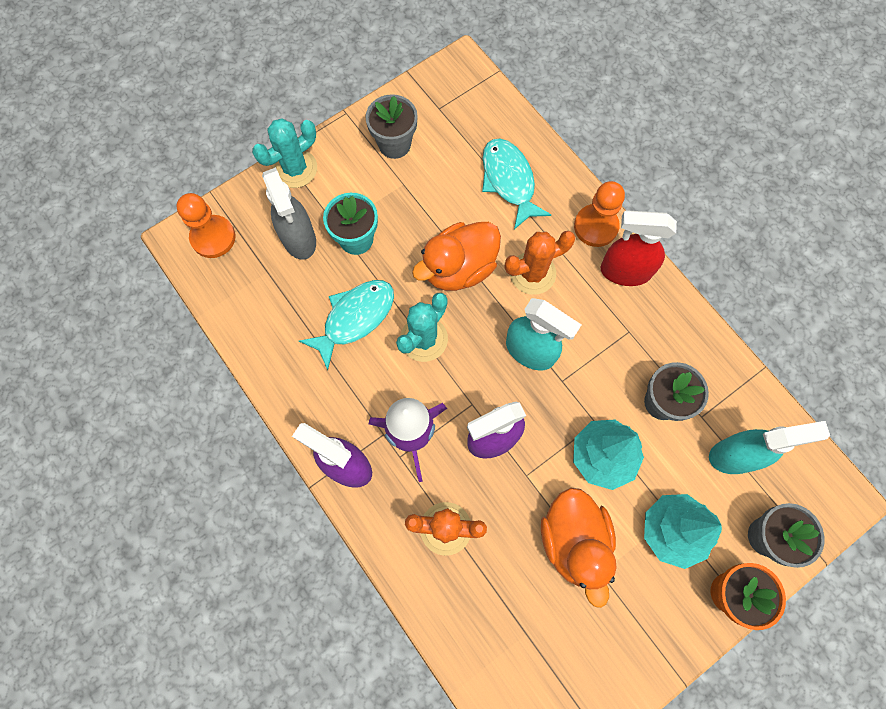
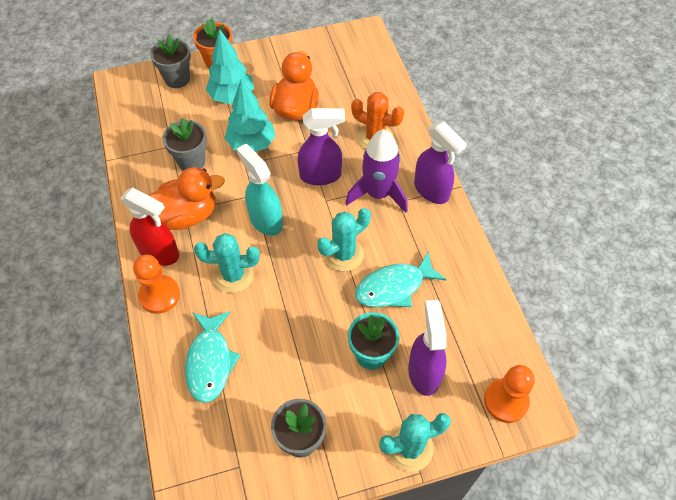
camera: 160 degrees left, 15 degrees down
(299, 239) = (424, 372): grey spray bottle -> purple spray bottle
(459, 268) = (291, 299): orange duck -> orange duck (187, 215)
(532, 273) = (233, 275): orange cactus -> turquoise cactus
(735, 455) = (165, 120): turquoise spray bottle -> none

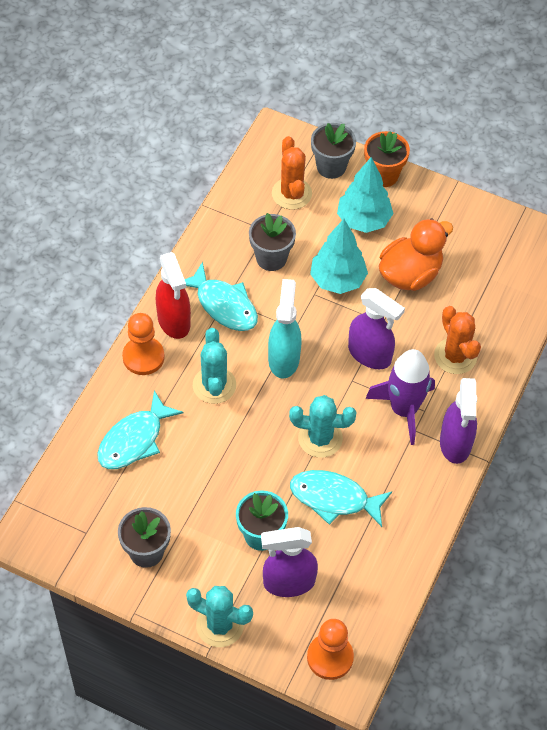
camera: 40 degrees right, 0 degrees up
(166, 112) = (291, 194): none -> orange cactus
(187, 215) = (224, 305): orange duck -> turquoise fish
(233, 275) = (214, 385): turquoise cactus -> turquoise cactus turned 45 degrees clockwise
(424, 372) = (288, 582): purple spray bottle -> purple spray bottle turned 135 degrees counterclockwise

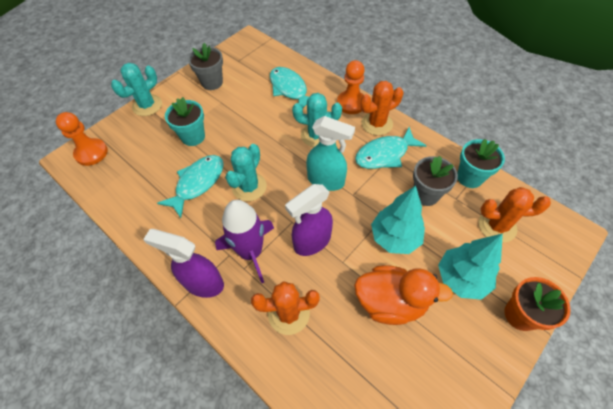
camera: 110 degrees right, 0 degrees up
(174, 321) = (377, 124): red spray bottle -> orange cactus
(233, 219) = (469, 177): none -> turquoise flower pot
(288, 582) = (153, 143): purple spray bottle -> none
(331, 167) = (531, 268): grey flower pot -> none
(410, 274) = (390, 302): orange duck -> orange duck turned 60 degrees counterclockwise

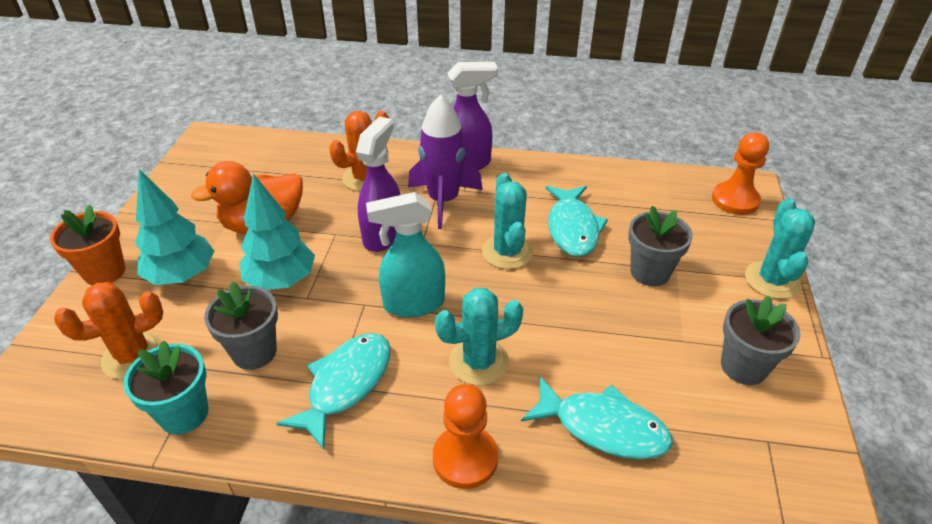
camera: 145 degrees right, 15 degrees down
(193, 137) = (650, 272): turquoise flower pot -> grey flower pot
(377, 124) = (390, 437): orange cactus -> none

